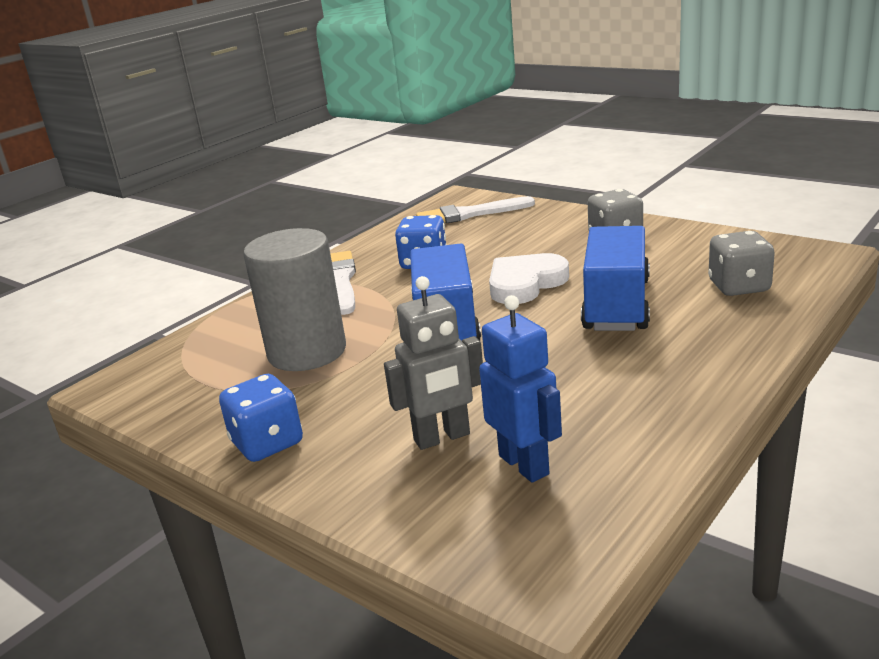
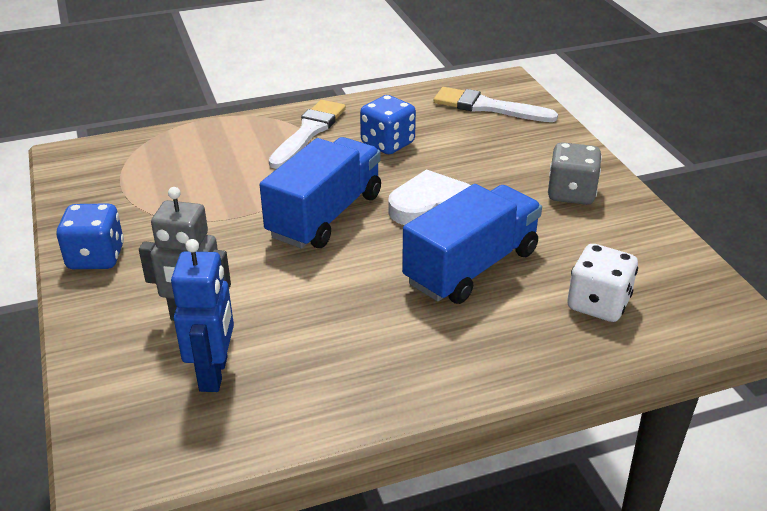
camera: 30 degrees right, 10 degrees up
(307, 352) = (208, 190): grey cylinder -> none
(739, 286) = (598, 304): grey dice -> white dice

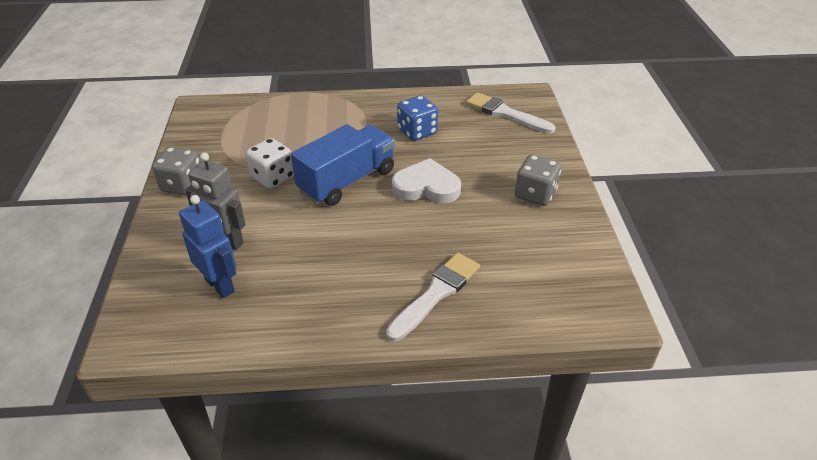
camera: 15 degrees right, 5 degrees up
(96, 257) = (182, 185): blue dice -> grey dice
(214, 374) = (220, 285): blue robot -> blue robot turned 60 degrees counterclockwise
(308, 132) = (365, 114): white brush -> white brush (436, 293)
(471, 267) = (431, 240): blue truck -> none
(598, 304) = (512, 287): white dice -> white dice (273, 177)

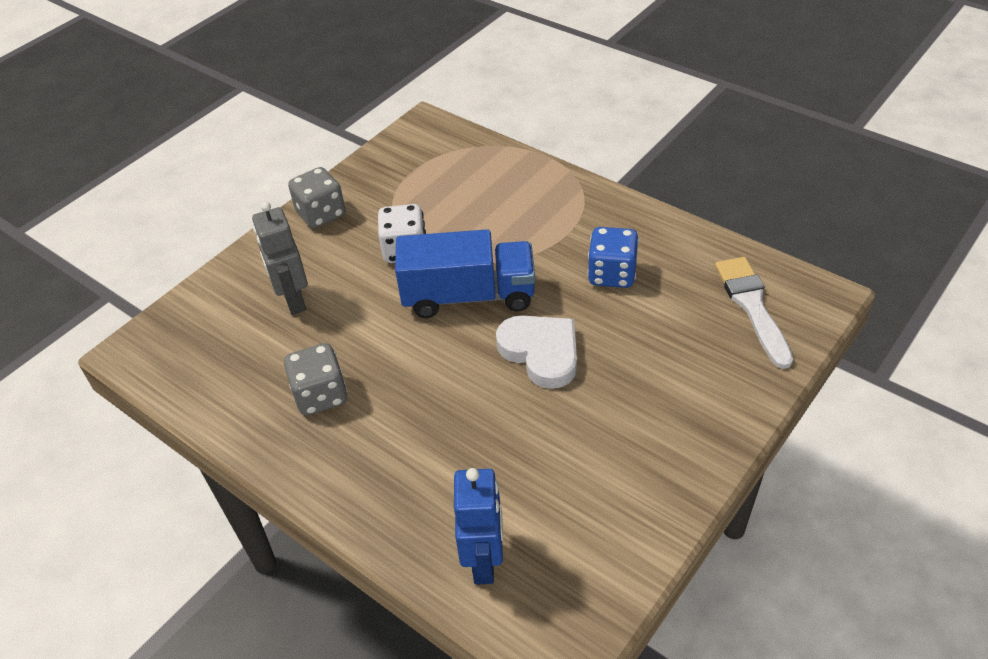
camera: 45 degrees right, 5 degrees up
(220, 285) = (244, 344): blue robot -> blue robot (484, 561)
(436, 293) = (408, 485): white brush -> none
(535, 194) = (653, 439): grey dice -> grey dice (320, 395)

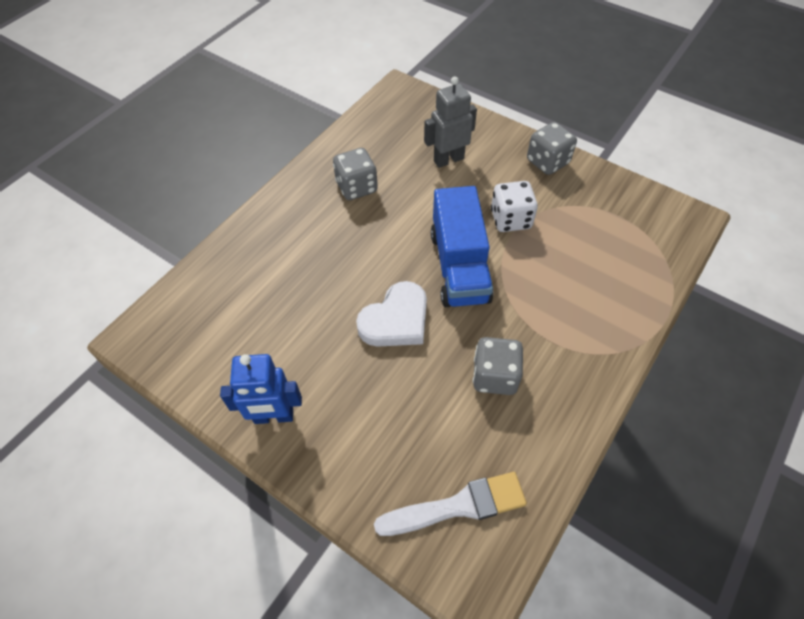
camera: 85 degrees right, 10 degrees up
(484, 561) = (208, 290): blue robot -> blue robot (274, 416)
(612, 274) = (494, 376): blue dice -> grey dice

